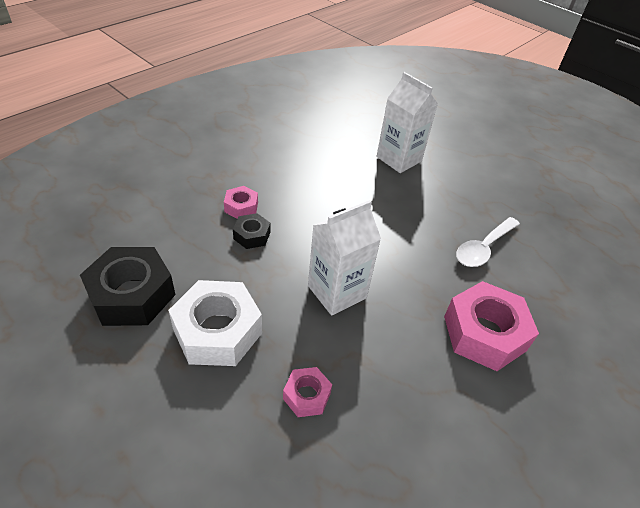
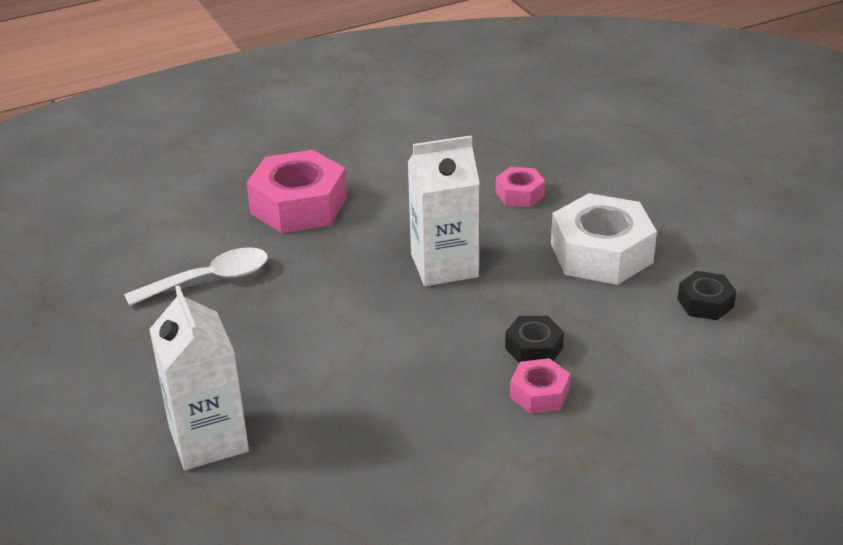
camera: 155 degrees left, 10 degrees down
(132, 295) = (705, 303): black nut -> black nut, size x0.51

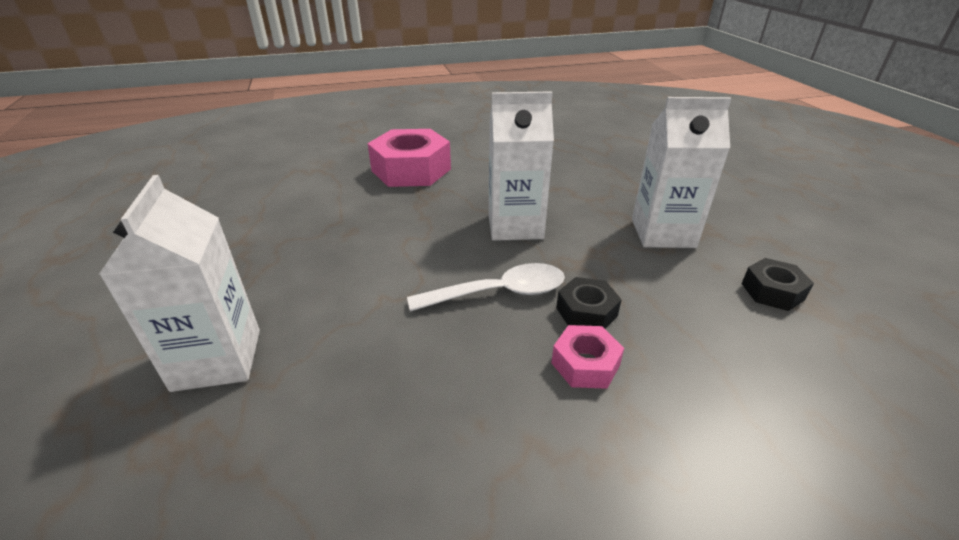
camera: 10 degrees right, 0 degrees up
(209, 280) = (311, 213): white spoon -> white spoon (498, 293)
(519, 194) = (593, 181): pink nut -> none
(601, 253) = (663, 233): white nut -> white carton

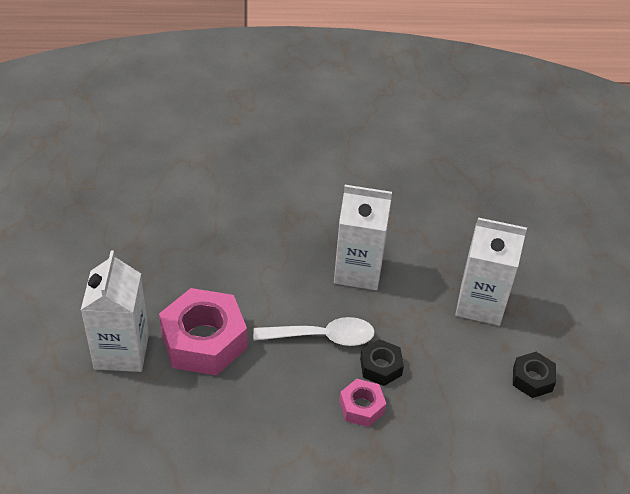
camera: 10 degrees right, 10 degrees up
(411, 170) = (286, 180): pink nut -> pink nut (204, 340)

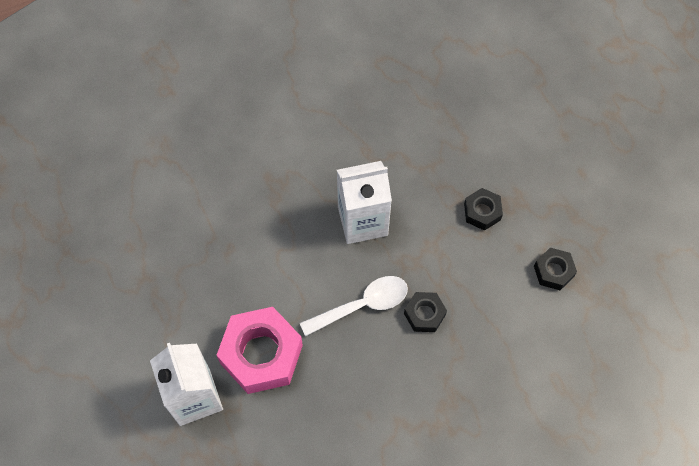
camera: 20 degrees left, 20 degrees up
(361, 407) = (425, 361): pink nut -> none
(480, 304) = (482, 212): white carton -> black nut

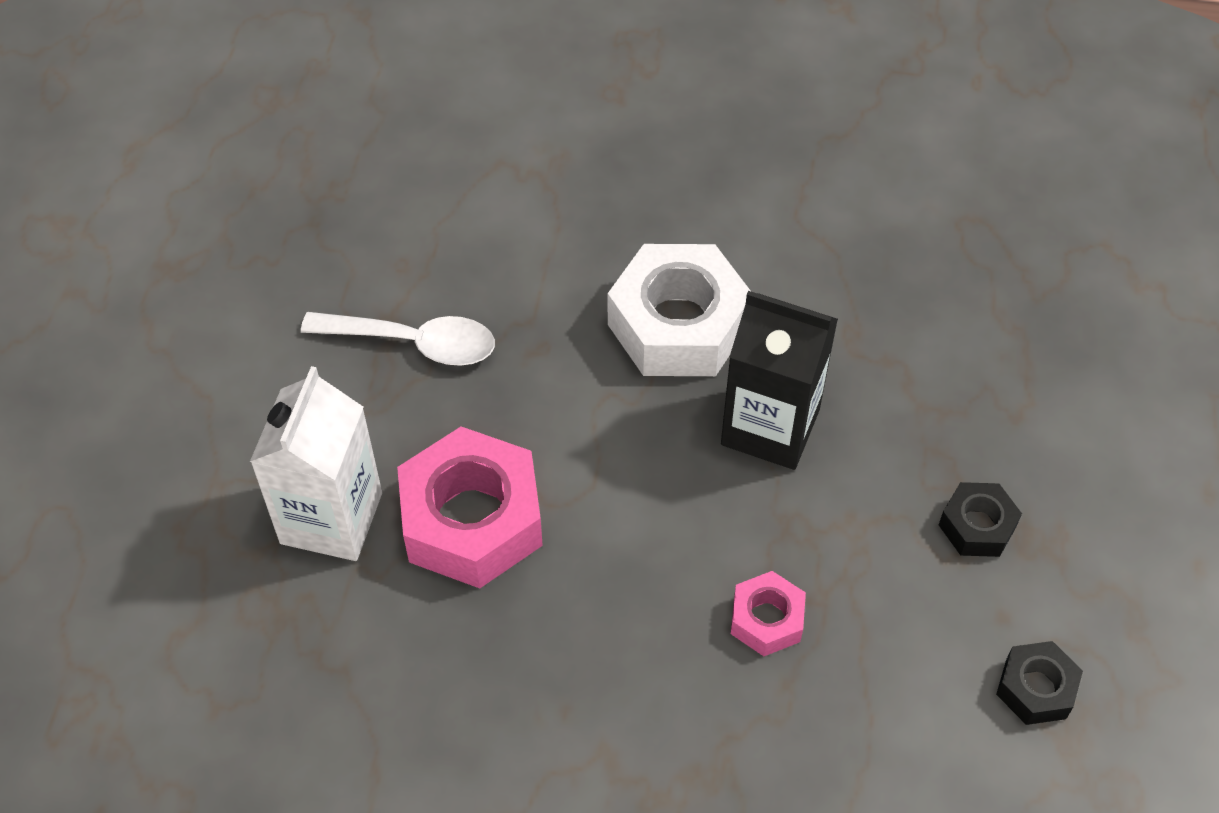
camera: 35 degrees right, 10 degrees down
(285, 196) = (678, 325): none -> white nut
(362, 221) = (770, 427): white carton -> black carton
(362, 305) = (677, 545): white spoon -> white spoon (413, 343)
(424, 314) = (767, 619): black nut -> pink nut

